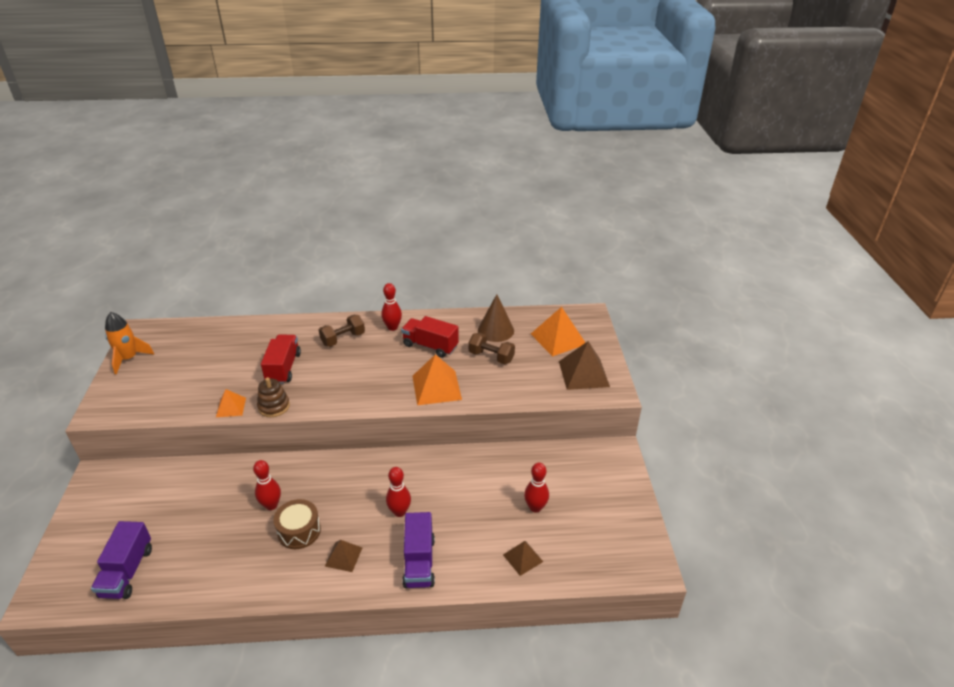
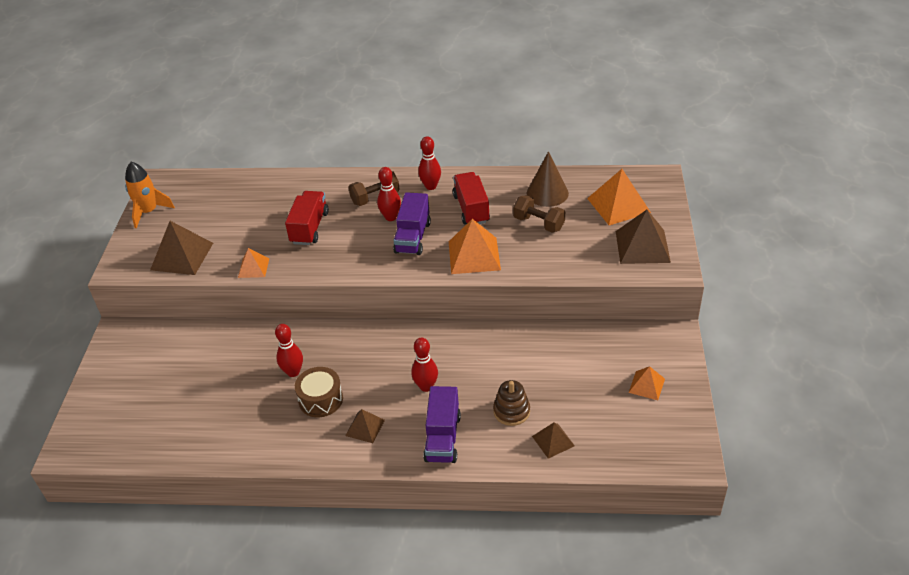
camera: 10 degrees right, 5 degrees up
(127, 572) = (150, 428): purple truck -> purple truck (413, 237)
(161, 399) = (182, 256): none -> brown pyramid
(274, 406) = (298, 269): brown stacking toy -> brown stacking toy (511, 411)
(430, 346) = (471, 209): red truck -> red truck turned 45 degrees clockwise
(535, 507) = (573, 390): red bowling pin -> red bowling pin (391, 217)
(600, 499) = (646, 385): none -> orange pyramid

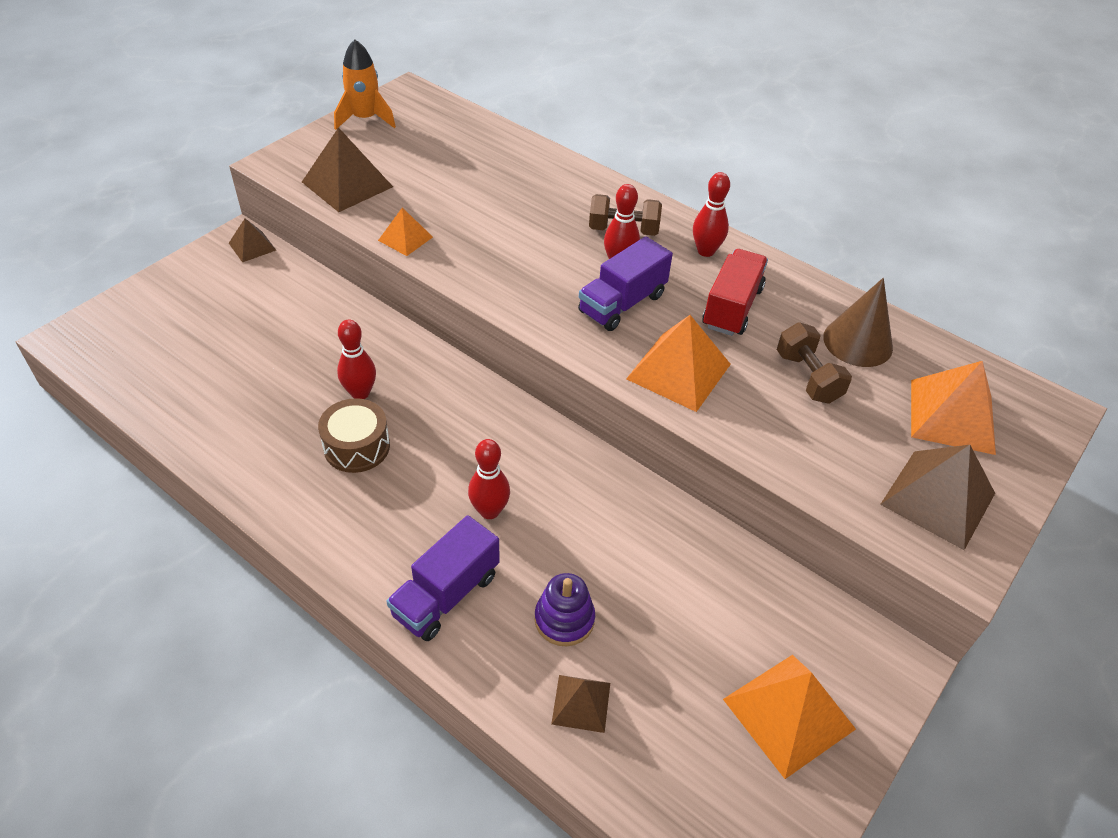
camera: 30 degrees right, 5 degrees up
(309, 228) = (512, 225): red truck -> none
(365, 427) = (370, 516): brown pyramid -> brown pyramid (252, 246)
(511, 411) = (564, 619): brown stacking toy -> purple stacking toy
(646, 385) = (789, 714): orange pyramid -> orange pyramid, size x1.78

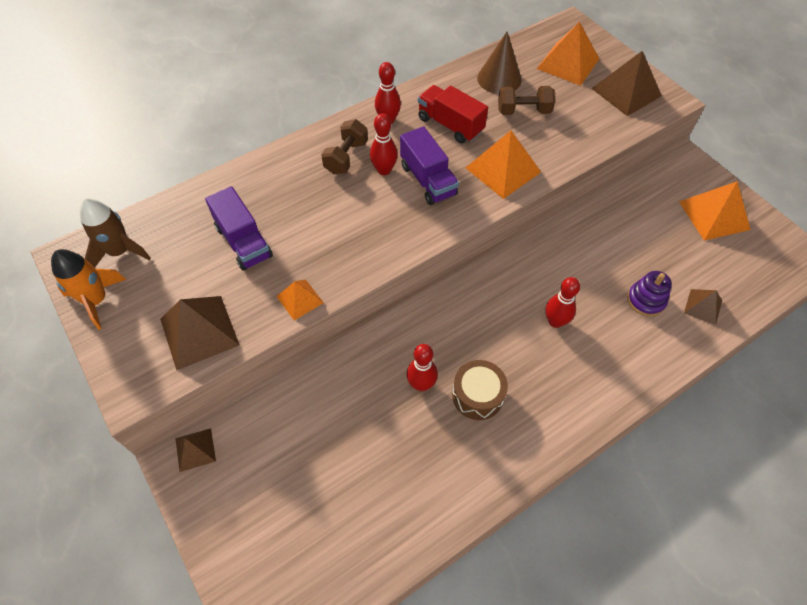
camera: 70 degrees left, 10 degrees up
(424, 116) = (120, 252): none -> brown rocket
(446, 595) = (620, 361): purple truck -> purple truck (244, 242)

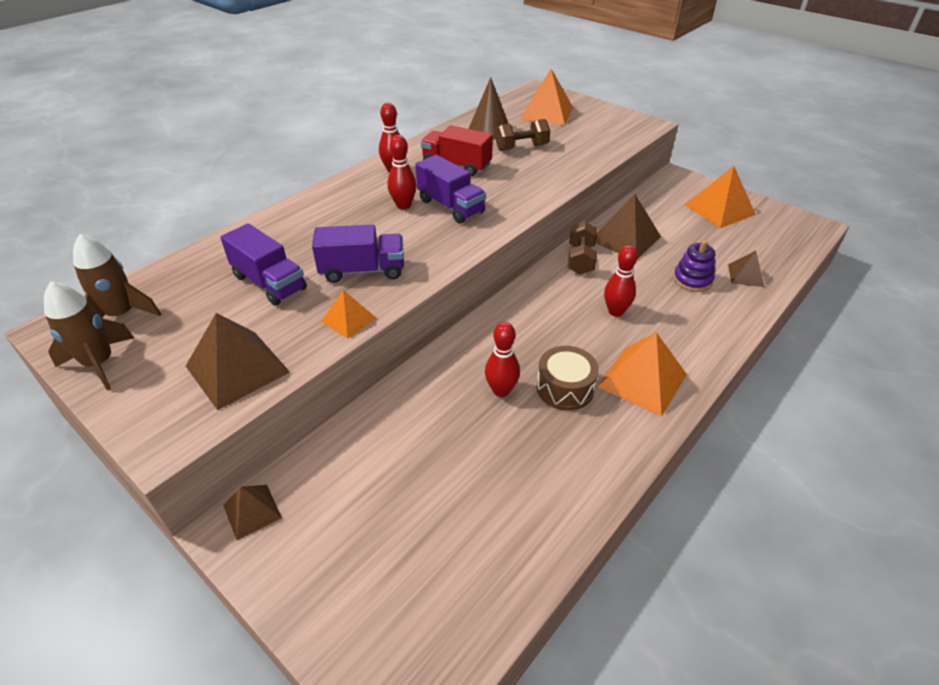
camera: 15 degrees left, 15 degrees down
(96, 300) = (99, 363): orange rocket -> brown rocket
(326, 245) = (362, 270): none -> purple truck
(346, 157) = (361, 202): brown dumbbell -> brown dumbbell (580, 259)
(503, 169) = (521, 189): orange pyramid -> orange pyramid (642, 380)
(626, 92) = (607, 124): brown pyramid -> brown pyramid (625, 238)

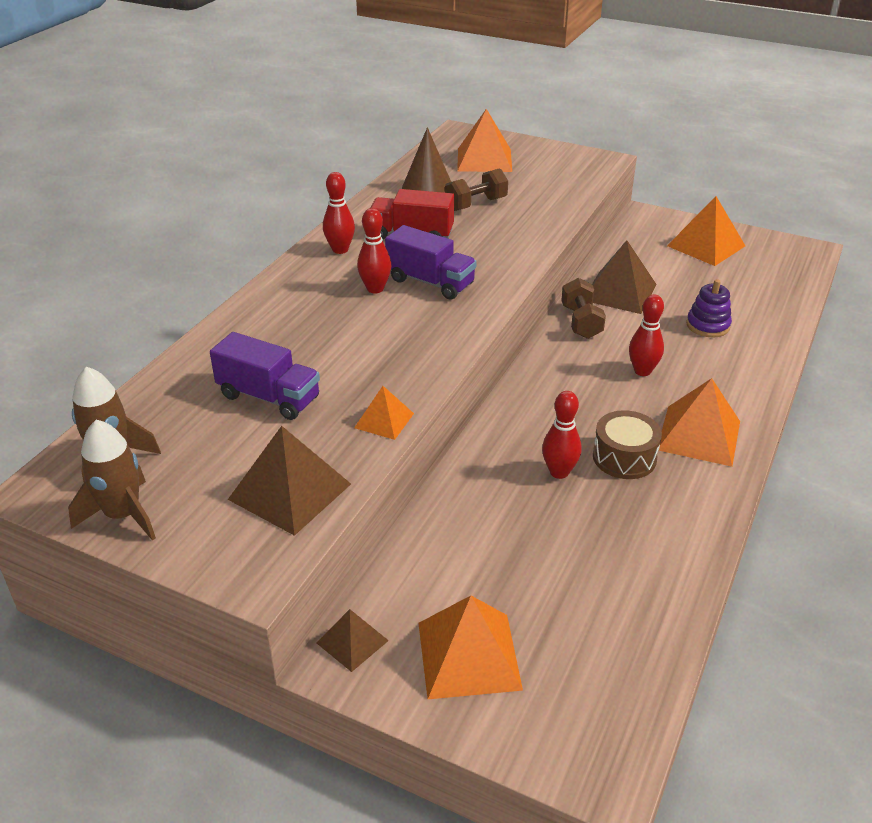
camera: 15 degrees left, 5 degrees down
(341, 549) = (469, 655): none -> orange pyramid
(362, 270) = (369, 367): purple truck -> none
(746, 275) = (760, 312): brown pyramid -> none

